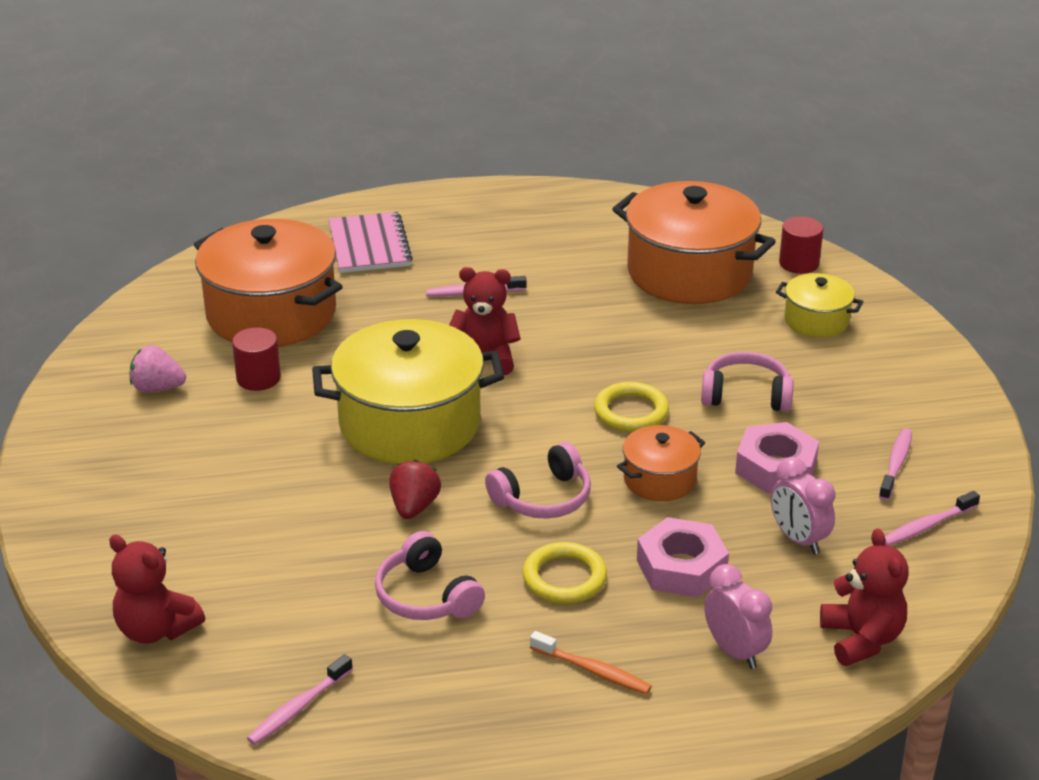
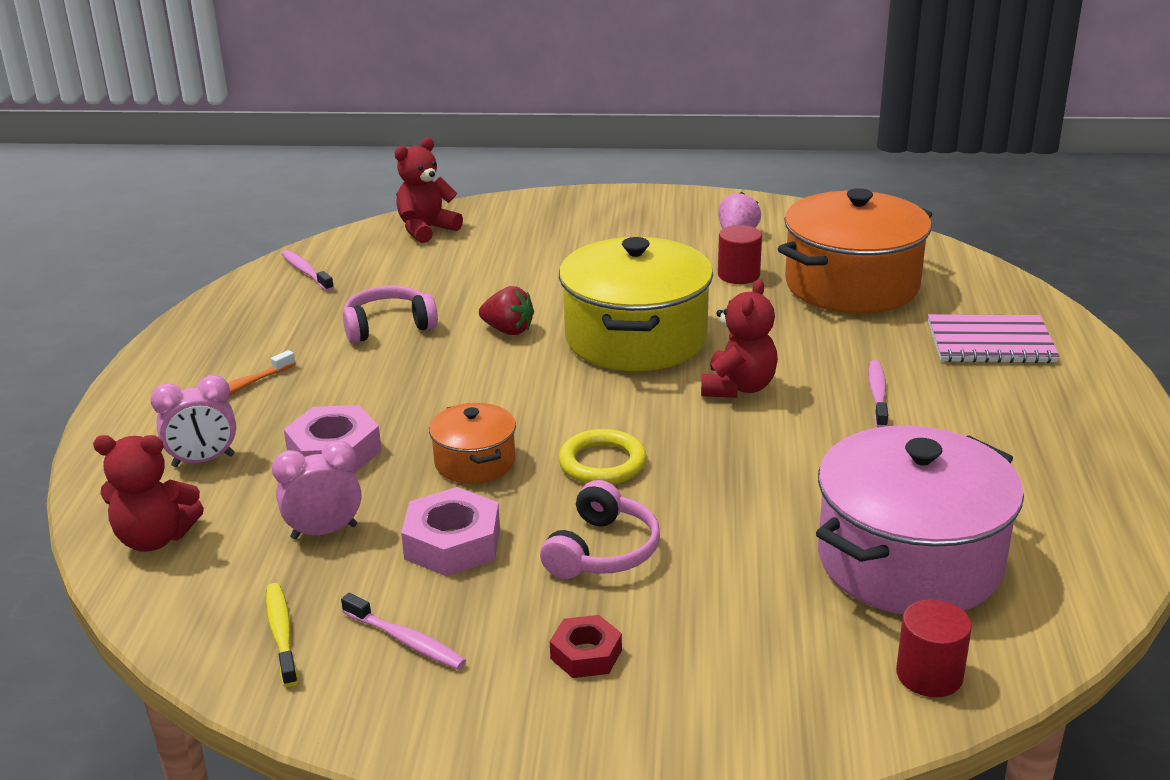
camera: 105 degrees right, 5 degrees down
(543, 498) = (483, 393): pink headphones -> none
(564, 578) = (364, 389): yellow ring -> none
(689, 272) = (909, 561): orange pot -> pink pot
(816, 320) = (760, 653): yellow pot -> none
(859, 385) = (586, 654): none -> red nut
(926, 526) = (281, 633): pink toothbrush -> yellow toothbrush

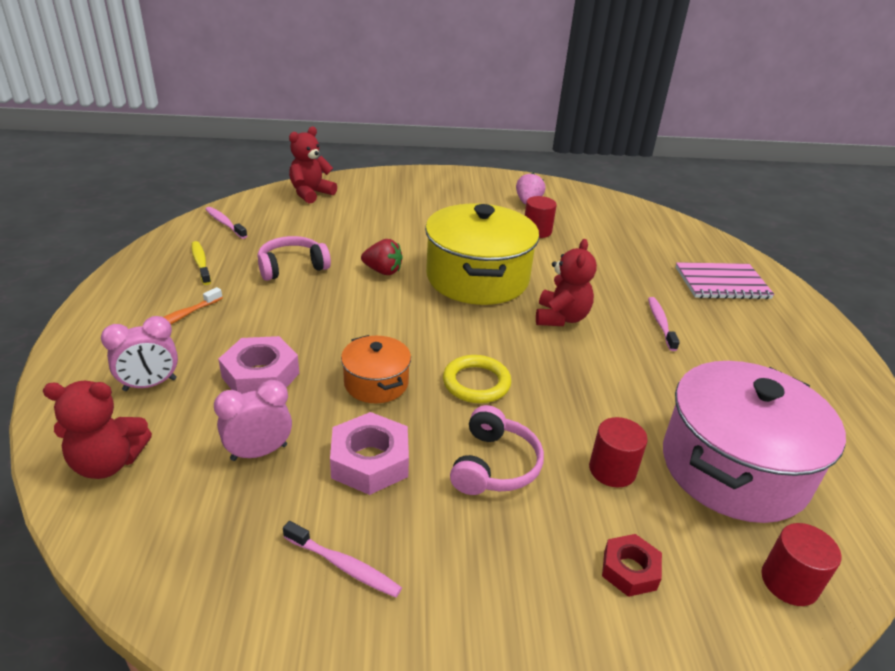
camera: 10 degrees left, 5 degrees up
(281, 633) = (229, 563): yellow toothbrush -> yellow toothbrush (201, 263)
(586, 654) = (504, 574): red nut -> red nut (629, 570)
(749, 559) = (612, 470): none -> red cylinder
(852, 285) = (615, 240): orange pot -> none

